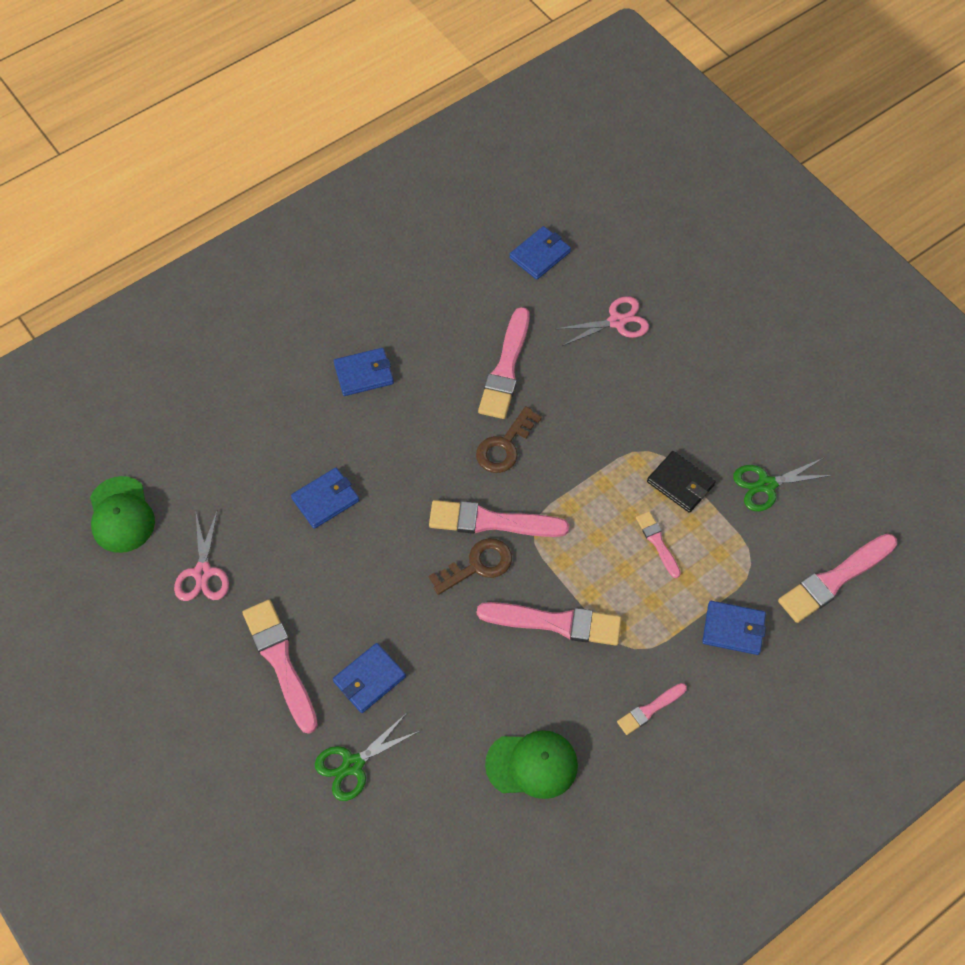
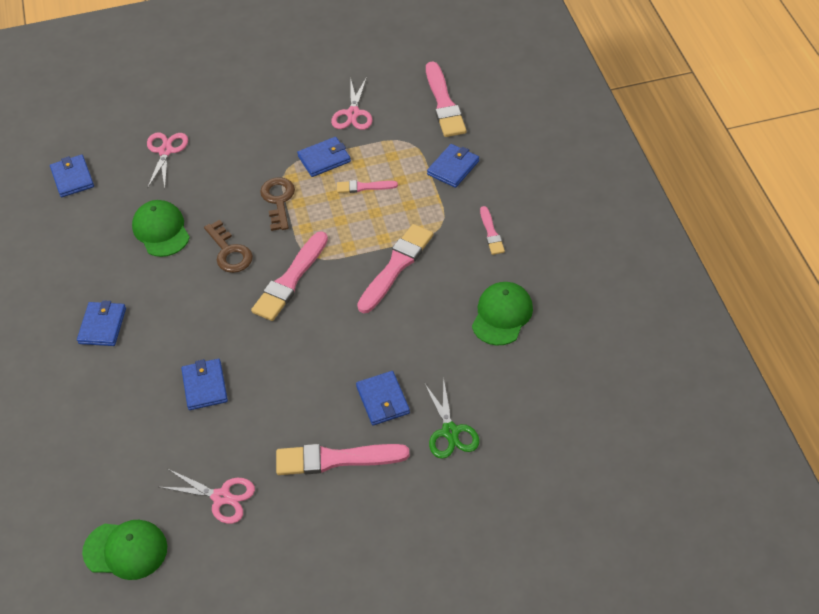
camera: 65 degrees left, 10 degrees down
(478, 565) = (322, 300): brown key -> brown key (278, 200)
(506, 368) = (161, 230): pink brush -> green cap
(680, 483) = (324, 159): black wallet -> blue wallet
(766, 485) = (353, 113): green scissors -> pink scissors

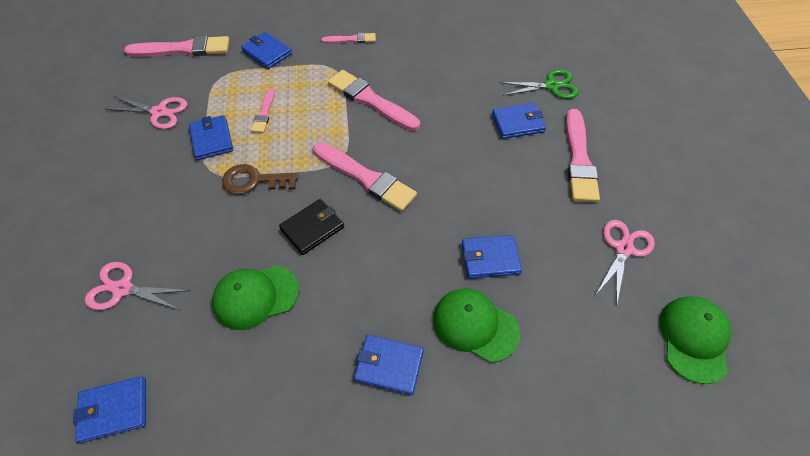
camera: 85 degrees left, 5 degrees up
(229, 252) = (312, 228): brown key -> black wallet
(502, 315) = (439, 44): green cap -> green cap (475, 325)

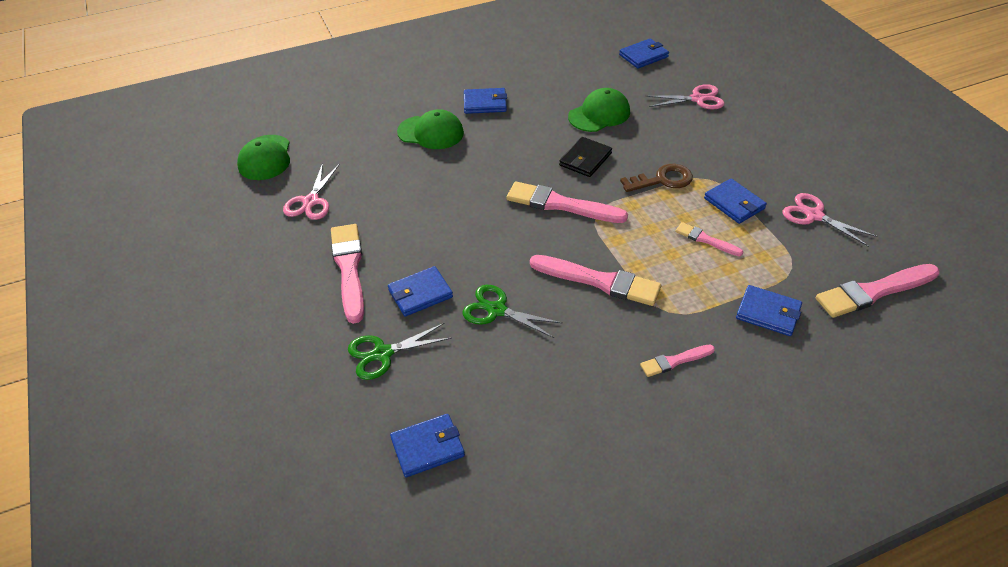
camera: 165 degrees right, 10 degrees down
(159, 112) = (814, 215): pink scissors -> pink scissors turned 45 degrees clockwise
(264, 113) = (706, 240): pink brush -> pink brush turned 45 degrees counterclockwise
(459, 97) = (496, 310): none -> green scissors
(490, 258) = (427, 171): blue wallet -> blue wallet (427, 447)

